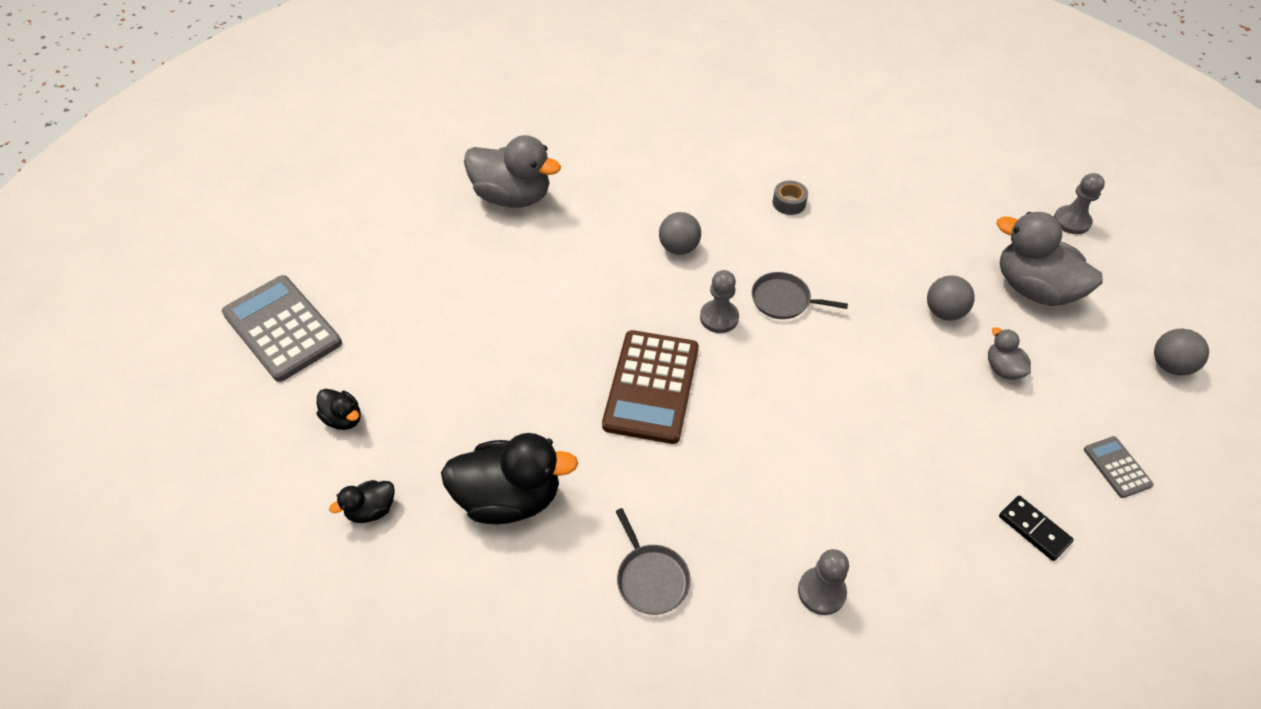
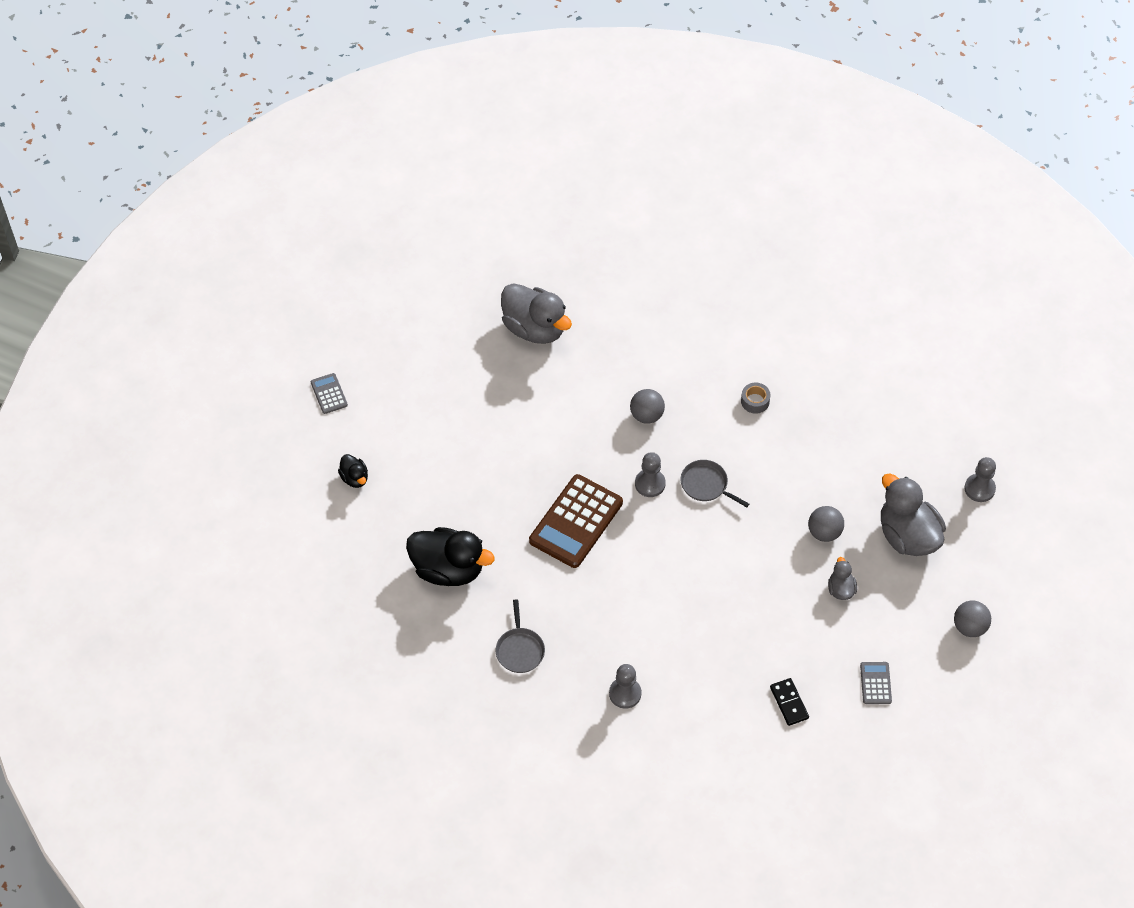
camera: 20 degrees right, 5 degrees up
(282, 328) = (329, 394): grey calculator -> grey calculator, size x0.47
(371, 510) = (356, 548): black duck -> none

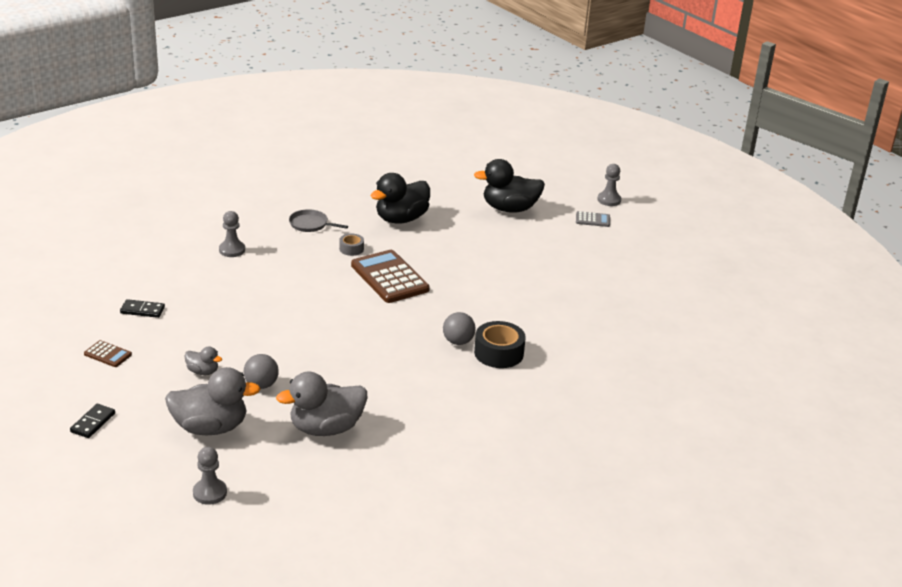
camera: 115 degrees right, 25 degrees down
(354, 478) = (509, 209): black duck -> black duck, size x2.08
(534, 328) = (590, 320): grey duck -> grey duck (326, 428)
(642, 377) = (498, 353): none -> black tape
(650, 484) = (391, 320): grey pawn -> grey pawn (609, 200)
(706, 485) = (365, 345): grey pan -> none
(755, 401) = (423, 401): grey tape -> grey tape (351, 249)
(875, 683) = (107, 354): grey calculator -> brown calculator
(969, 627) = (93, 423): grey ball -> black domino

